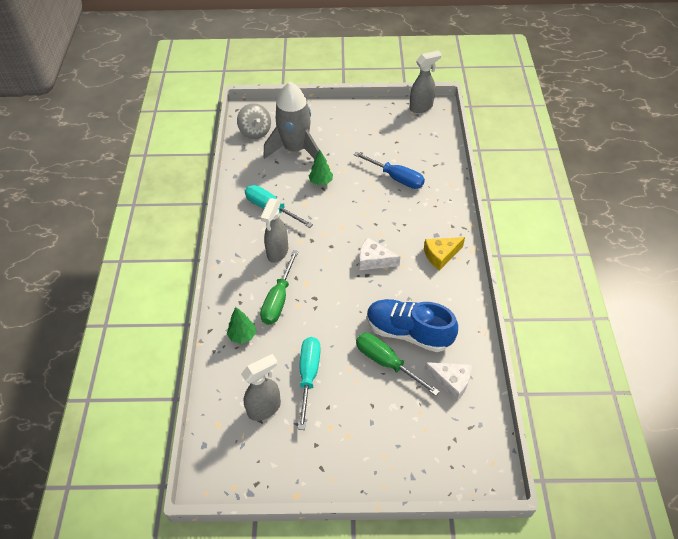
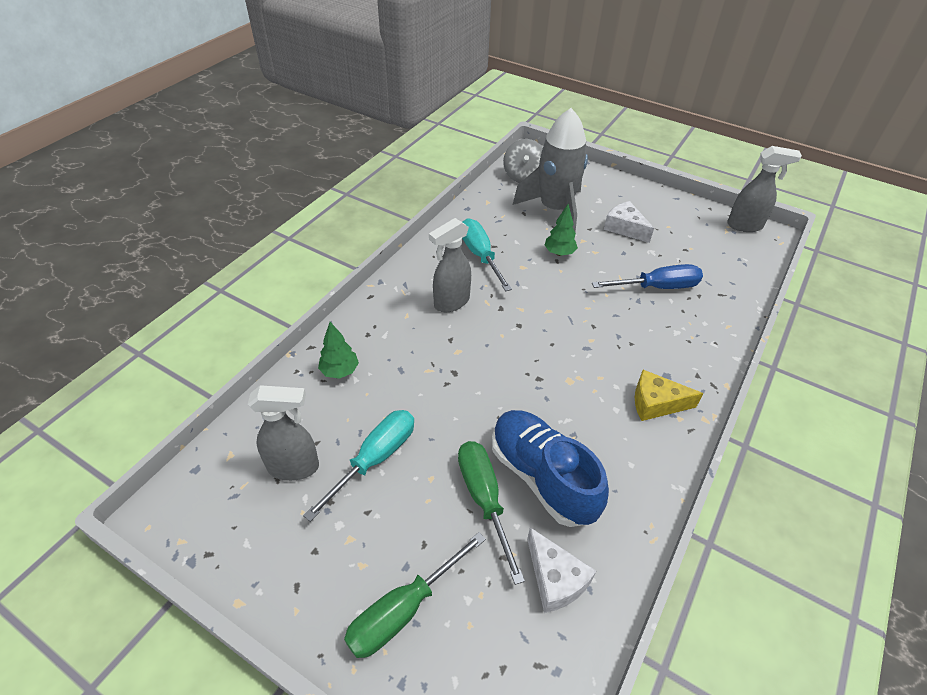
camera: 30 degrees right, 5 degrees down
(278, 299) = (411, 353): green screwdriver -> green screwdriver (404, 610)
(374, 260) = (560, 366): white cheese -> white cheese (624, 228)
(396, 178) = (657, 287): blue screwdriver -> blue screwdriver turned 75 degrees counterclockwise

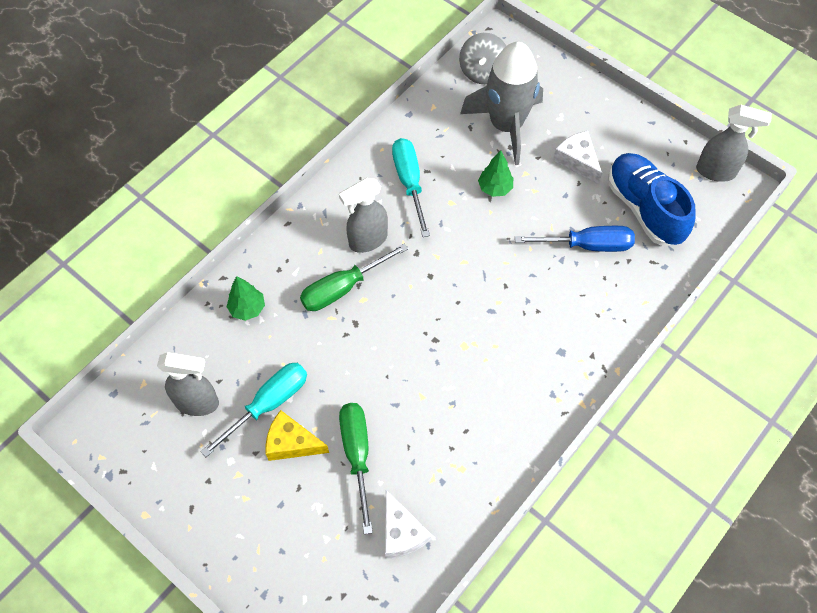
camera: 10 degrees right, 15 degrees up
(404, 610) = (274, 539): green screwdriver -> green screwdriver (343, 288)
(542, 477) = (413, 441): blue shoe -> blue shoe (644, 208)
(656, 403) = (540, 381): yellow cheese -> yellow cheese (291, 443)

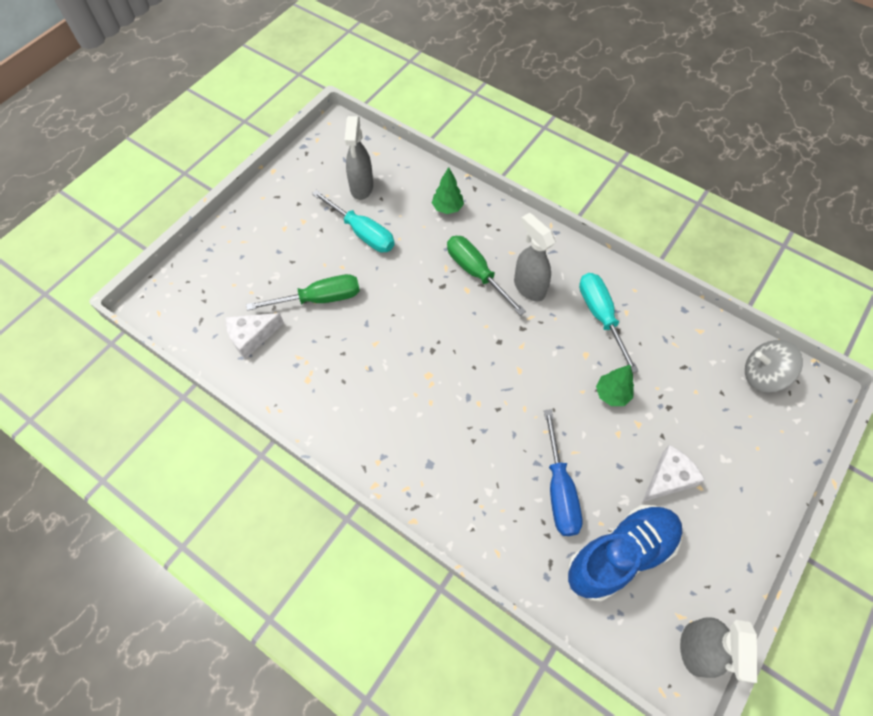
camera: 85 degrees right, 0 degrees up
(291, 443) = (329, 252): yellow cheese -> none
(409, 183) = (600, 316): turquoise screwdriver -> turquoise screwdriver turned 90 degrees counterclockwise
(506, 125) = (696, 401): grey rocket -> none

